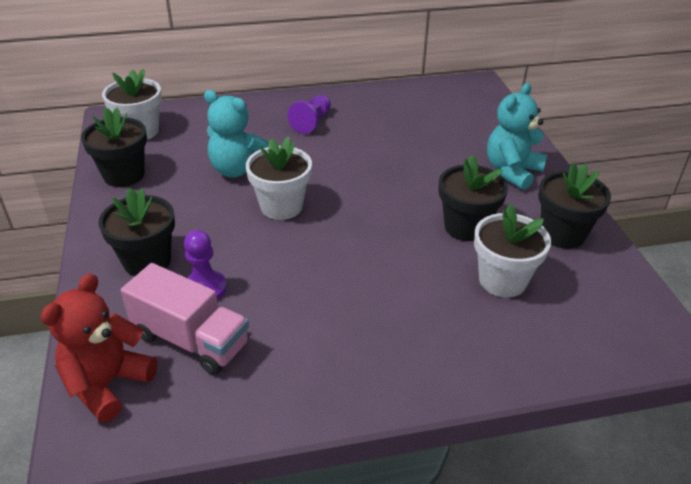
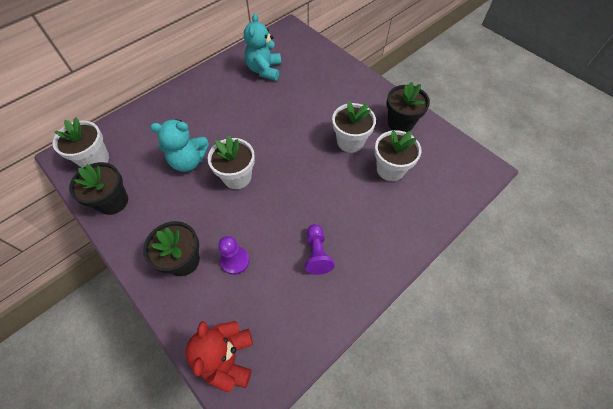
camera: 30 degrees left, 20 degrees up
(191, 340) = (253, 300): pink truck -> none
(312, 122) = (209, 101): purple pawn -> purple pawn (317, 253)
(466, 227) = (350, 142): black flower pot -> white flower pot
(512, 171) = (349, 90): turquoise teddy bear -> turquoise teddy bear (264, 70)

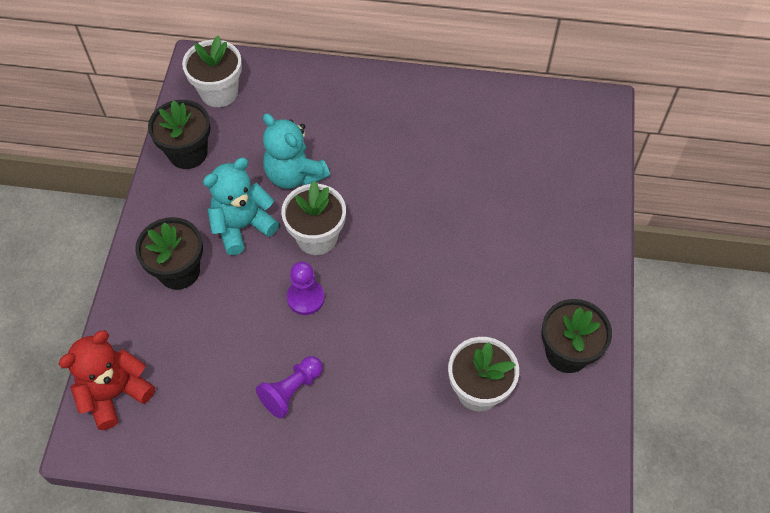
camera: 50 degrees right, 0 degrees up
(235, 260) = (217, 318): purple pawn -> purple pawn (306, 298)
(264, 70) = (498, 137): turquoise teddy bear -> turquoise teddy bear (242, 226)
(350, 142) = (478, 315): white flower pot -> none

